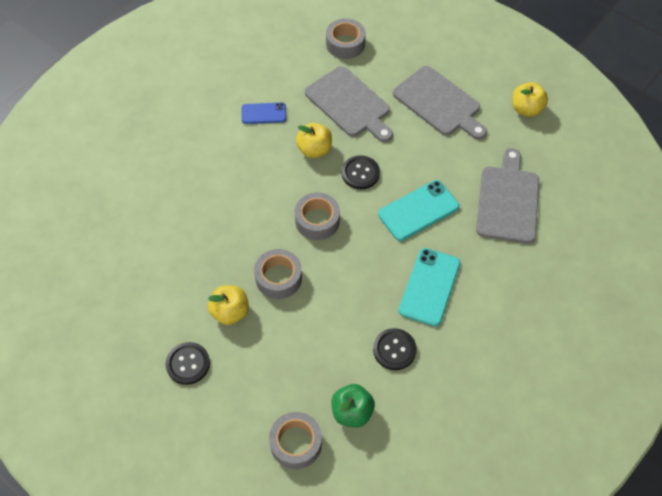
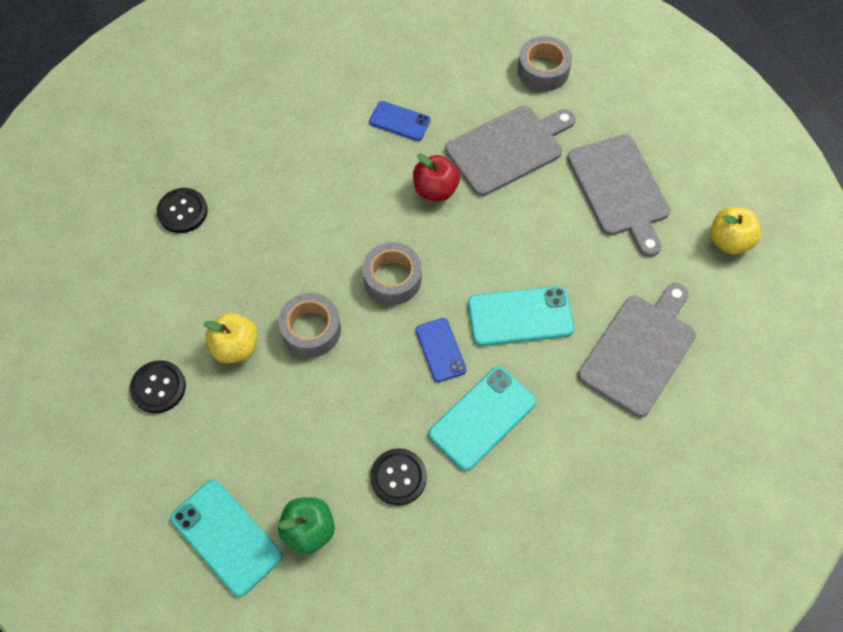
camera: 25 degrees right, 5 degrees up
(296, 443) = (226, 537): grey tape -> turquoise phone
(314, 150) = (435, 189): yellow apple -> red apple
(349, 104) = (508, 148): grey cutting board -> grey cutting board turned 105 degrees counterclockwise
(360, 173) = (474, 240): black button -> black button (182, 211)
(377, 254) = (440, 350): none -> blue phone

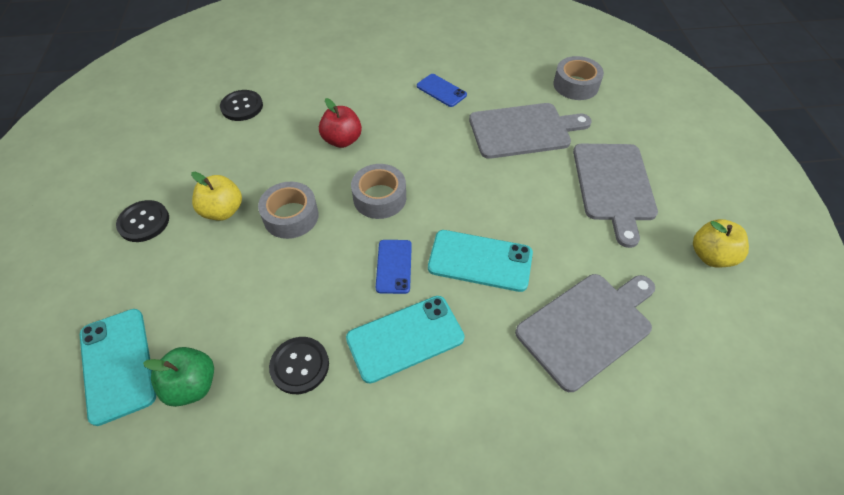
camera: 20 degrees right, 10 degrees down
(435, 189) = (448, 143): red apple -> red apple (342, 140)

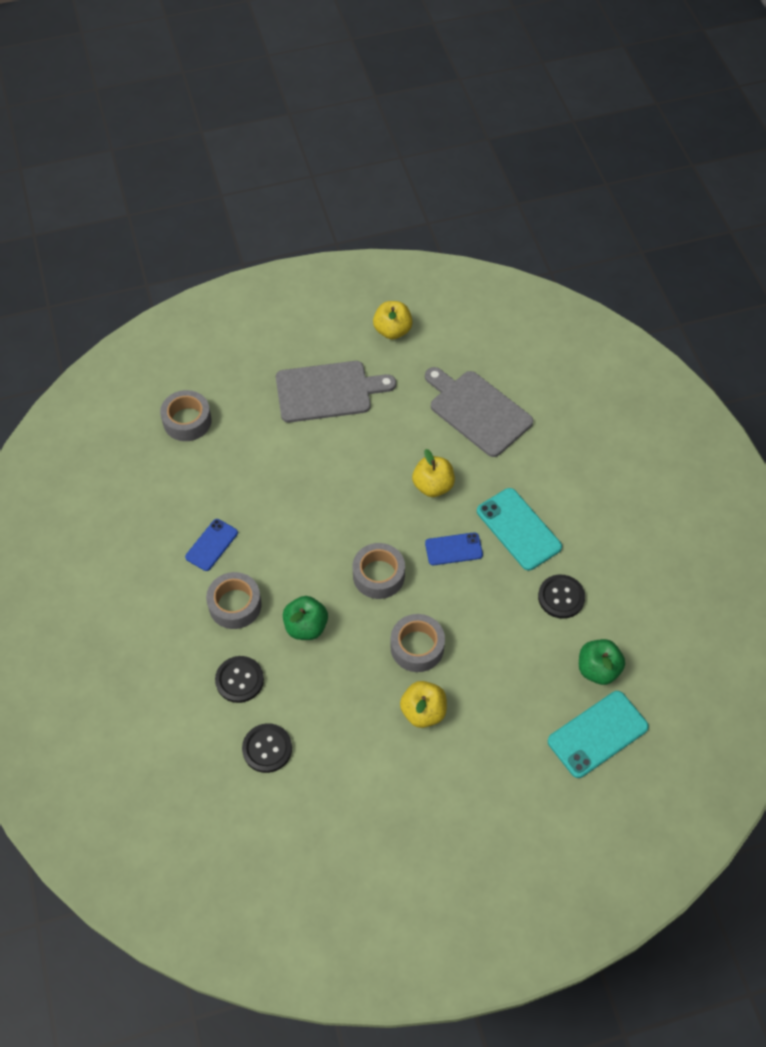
camera: 100 degrees left, 5 degrees up
(144, 222) = (453, 782): black button -> black button (239, 680)
(342, 140) = (306, 627): red apple -> green apple
(378, 99) = (235, 605): none -> grey tape
(480, 260) = (433, 486): turquoise phone -> yellow apple
(523, 130) = (265, 464): grey cutting board -> none

